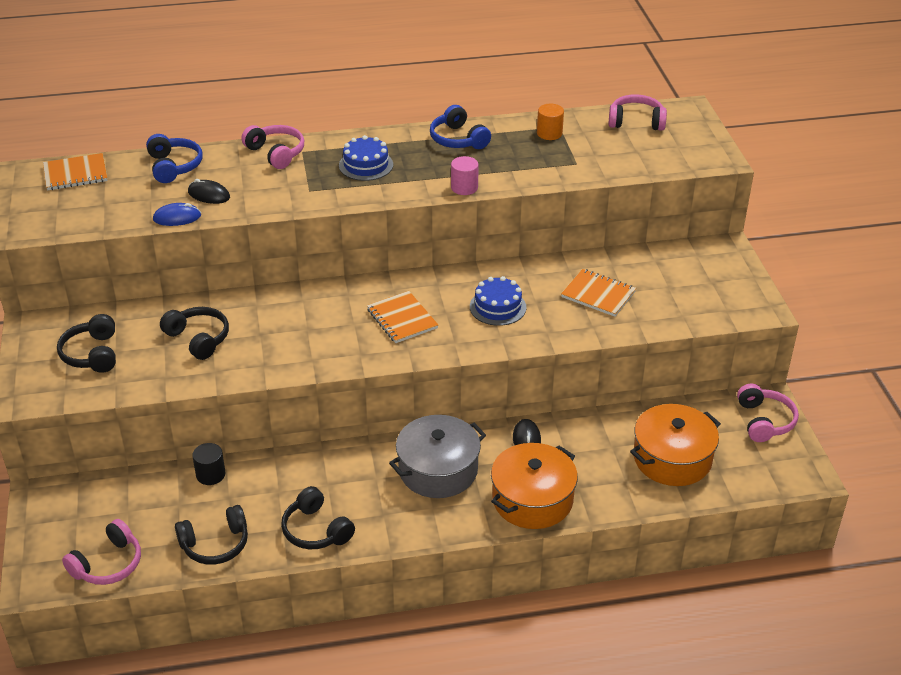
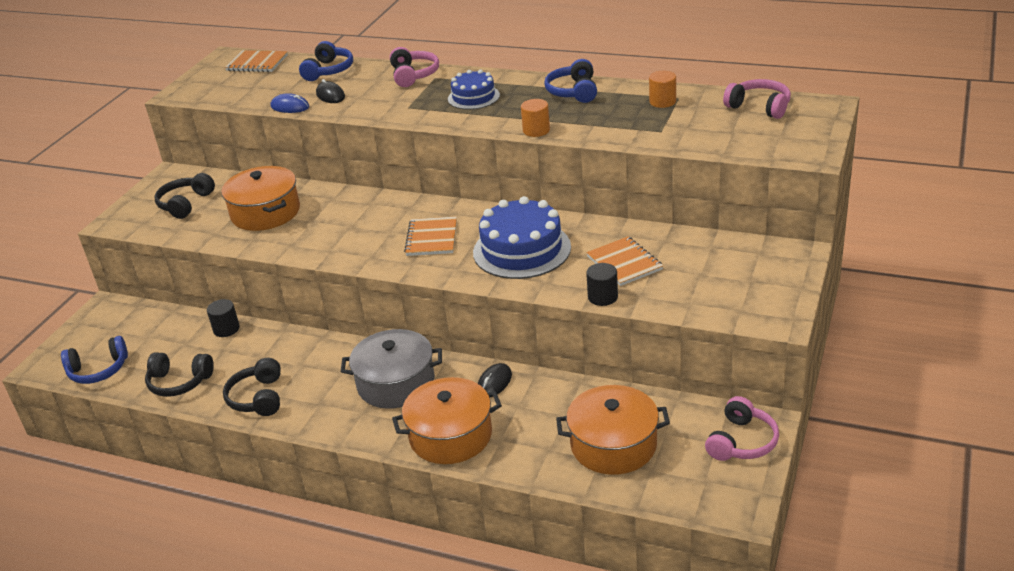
camera: 35 degrees right, 5 degrees down
(108, 564) = (98, 370): pink headphones -> blue headphones
(198, 339) = (265, 212): black headphones -> orange pot
(464, 187) = (536, 130): pink cylinder -> orange cylinder
(498, 307) = (522, 250): blue cake -> blue cake, size x1.71
(609, 331) = (602, 297): none -> black cylinder

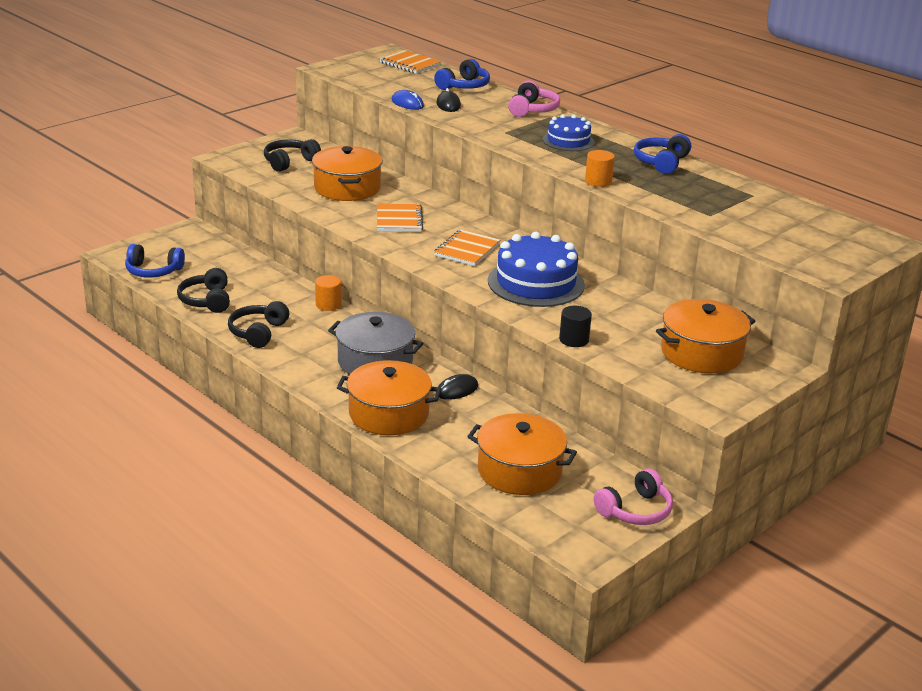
camera: 20 degrees right, 5 degrees down
(179, 382) = (207, 300): black headphones -> black headphones turned 45 degrees clockwise
(226, 329) = (271, 276): black cylinder -> none
(624, 263) = (617, 322): orange notebook -> orange notebook (399, 219)
(662, 102) = (735, 194): orange cylinder -> orange cylinder (328, 305)
(720, 266) = (701, 353): none -> orange pot
(759, 107) = (823, 224): pink headphones -> none

